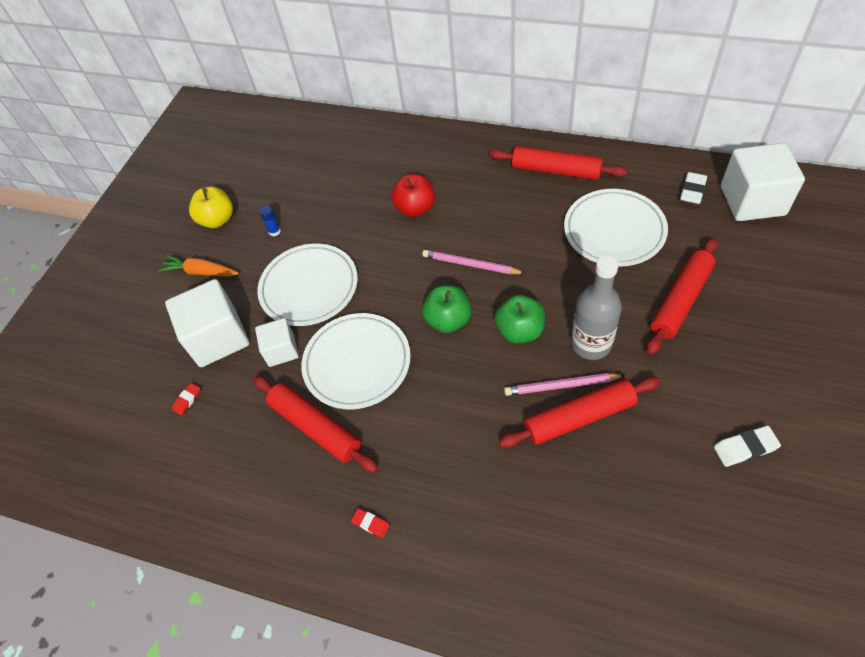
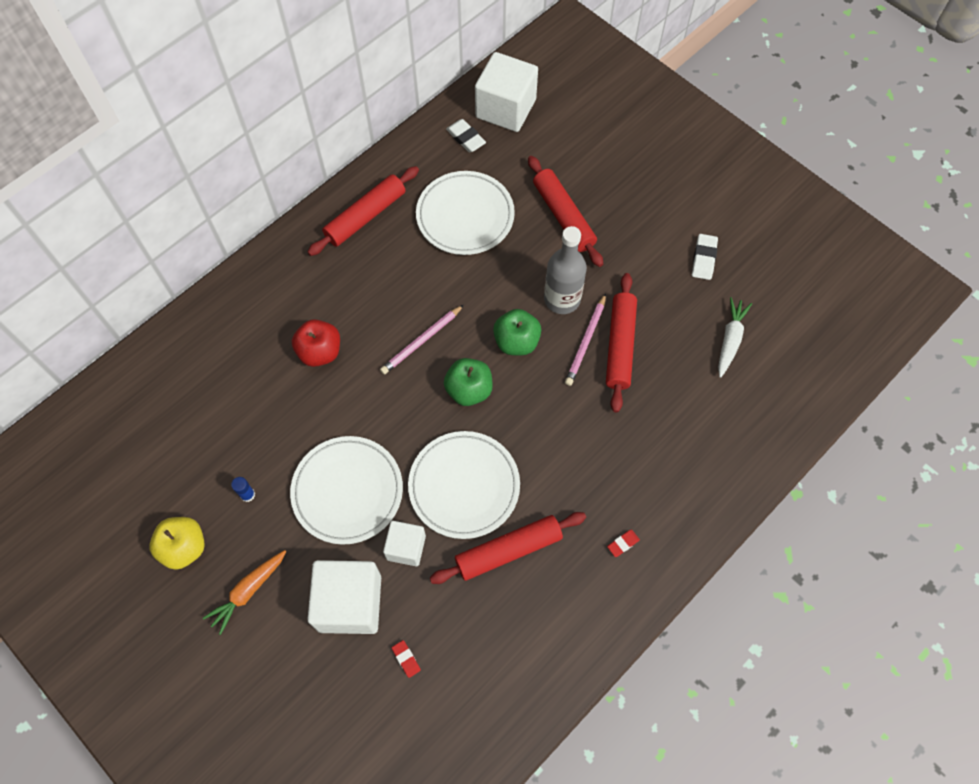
camera: 70 degrees left, 10 degrees up
(668, 522) = (730, 339): none -> white carrot

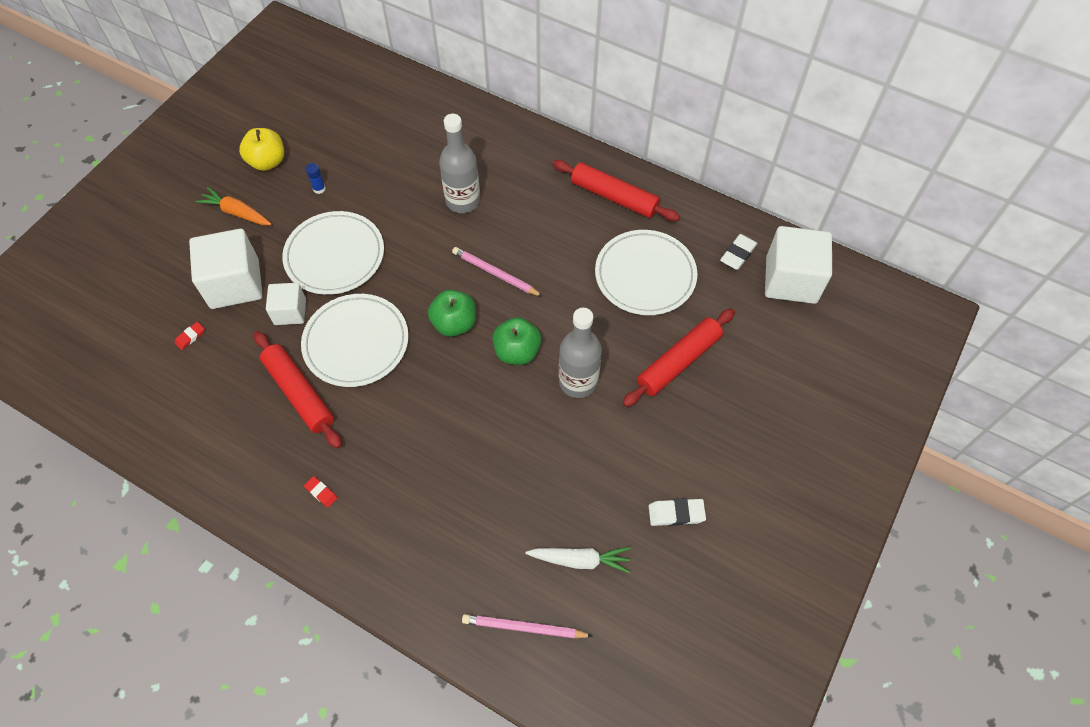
camera: 75 degrees right, 5 degrees down
(320, 352) = (463, 201): red apple -> grey bottle
(586, 341) = (535, 414): pink pencil -> pink pencil (524, 627)
(620, 346) = (540, 447): red rolling pin -> none

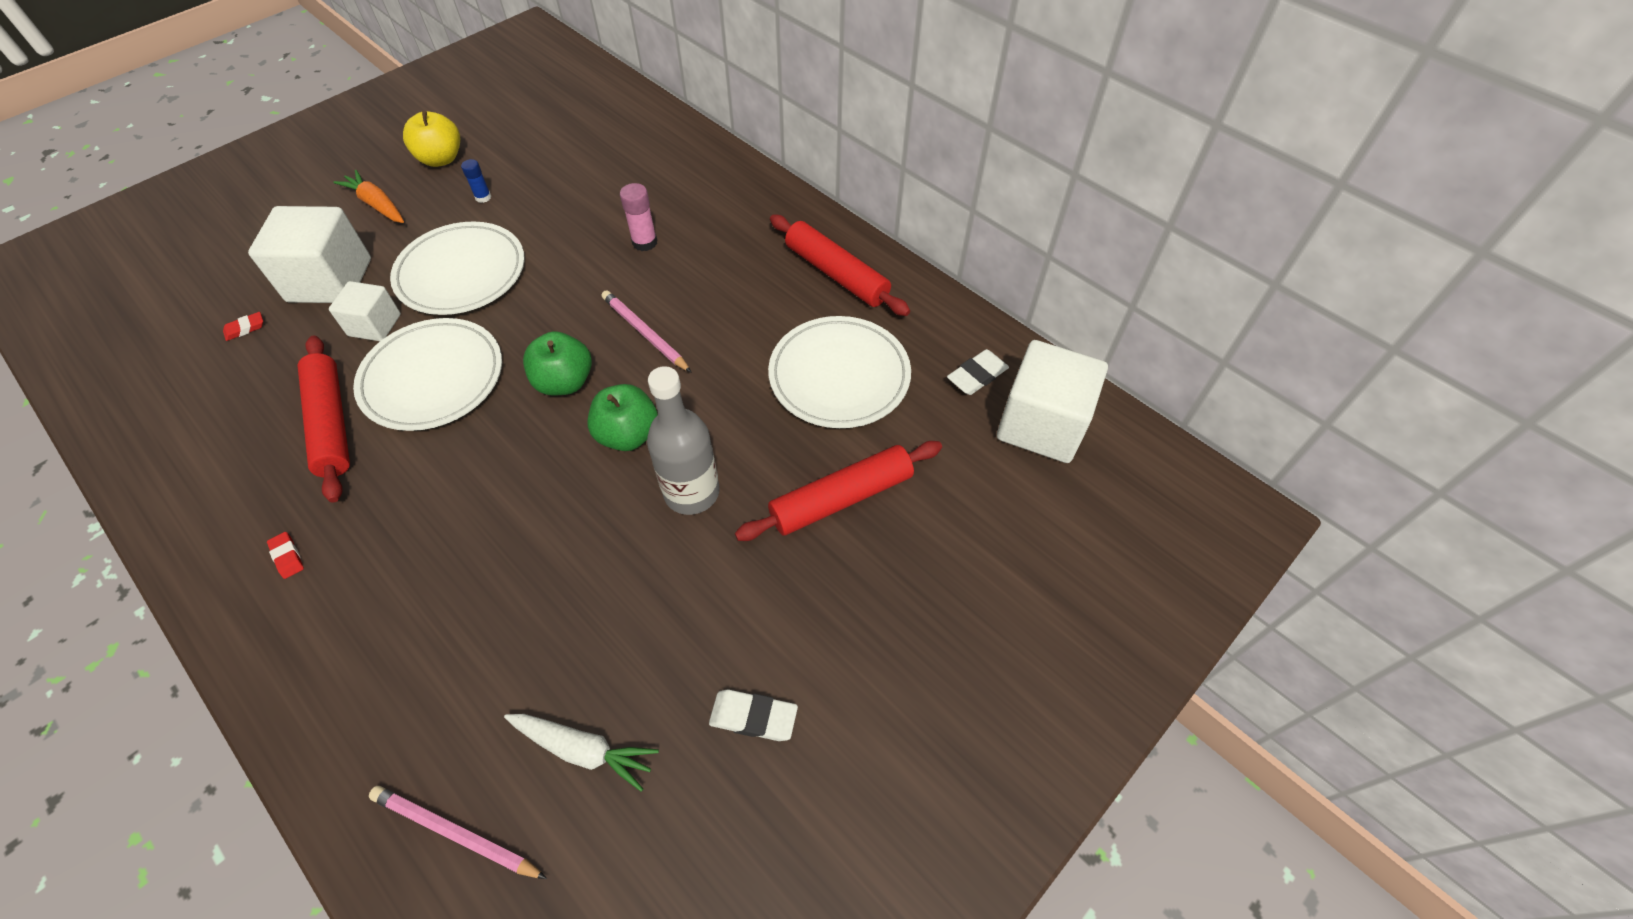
camera: 15 degrees right, 5 degrees down
(463, 201) = (644, 242): grey bottle -> pink glue stick

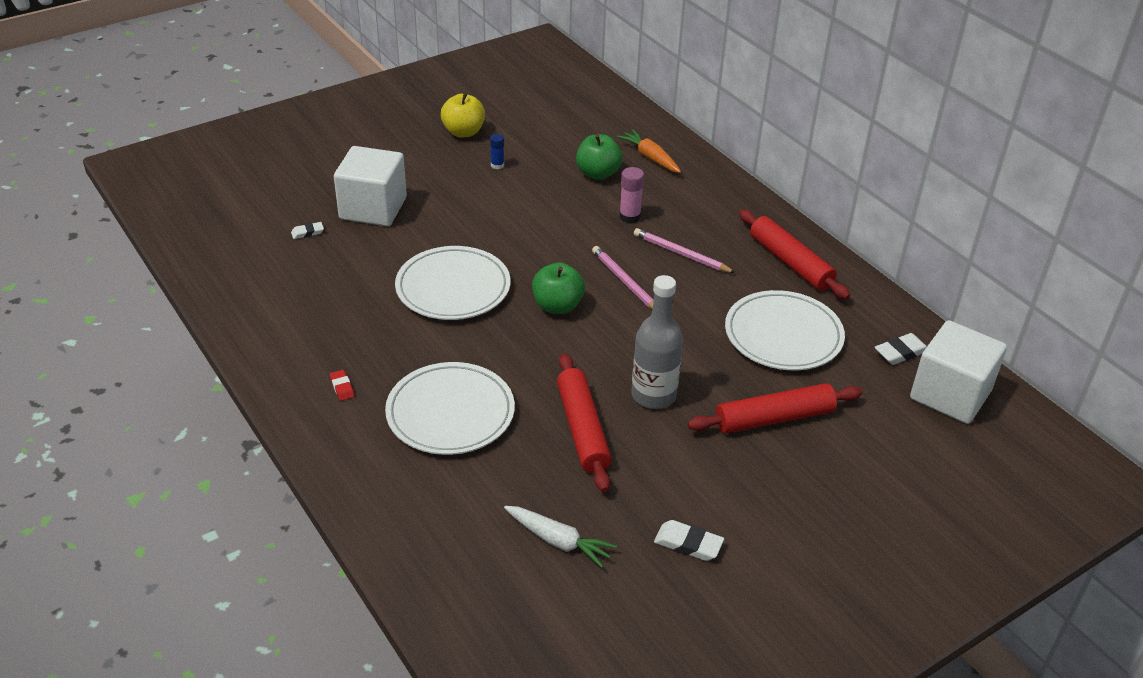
camera: 10 degrees right, 15 degrees down
(245, 328) = (307, 232): red eraser -> white eraser
(331, 423) = (374, 307): red rolling pin -> red rolling pin (582, 429)
(374, 325) = (408, 245): white cube -> none
(377, 204) = (410, 159): orange carrot -> orange carrot (650, 157)
(456, 833) = (463, 572): pink pencil -> pink pencil (681, 254)
(461, 273) = (478, 218): white plate -> white plate (450, 413)
(628, 435) = (606, 349): green apple -> green apple (598, 173)

